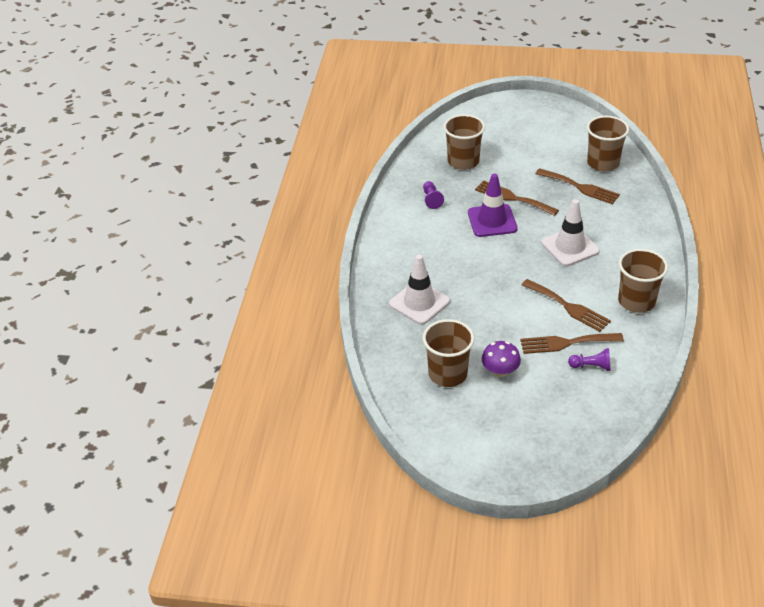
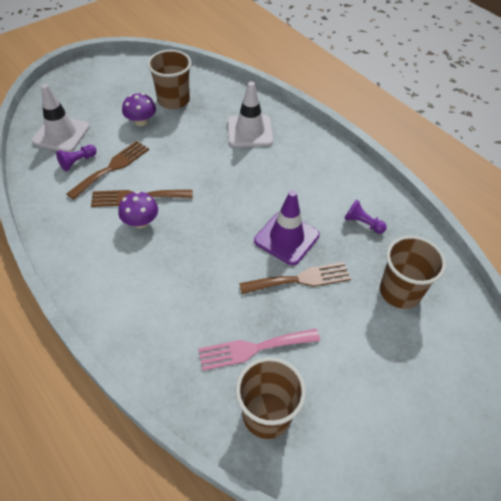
camera: 130 degrees right, 10 degrees up
(570, 247) = (190, 258): white traffic cone -> white traffic cone (61, 134)
(580, 187) = (253, 348): brown fork -> pink fork
(582, 288) = (140, 222): none -> purple mushroom
(636, 301) = (82, 240): brown cup -> none

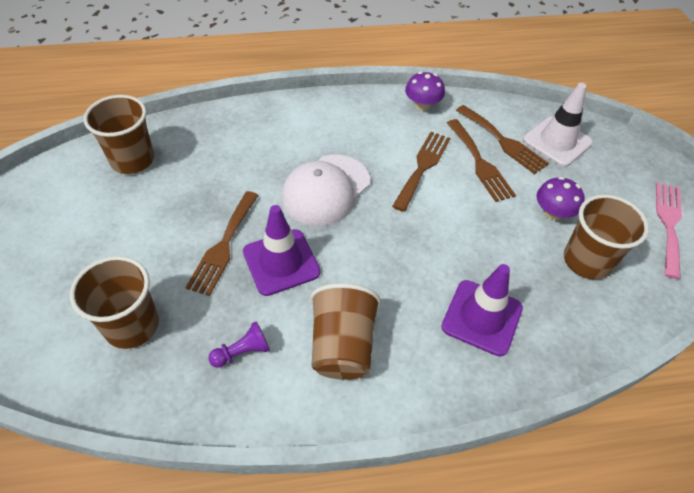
camera: 120 degrees right, 0 degrees up
(77, 162) = (503, 141): purple pawn -> brown fork
(140, 222) = (387, 159): purple mushroom -> purple mushroom (422, 105)
(201, 245) = (325, 190): none -> white cap
(250, 131) = (482, 317): white traffic cone -> purple traffic cone
(253, 348) = (189, 177): pink fork -> pink fork (669, 224)
(318, 181) = (342, 346): none -> brown cup

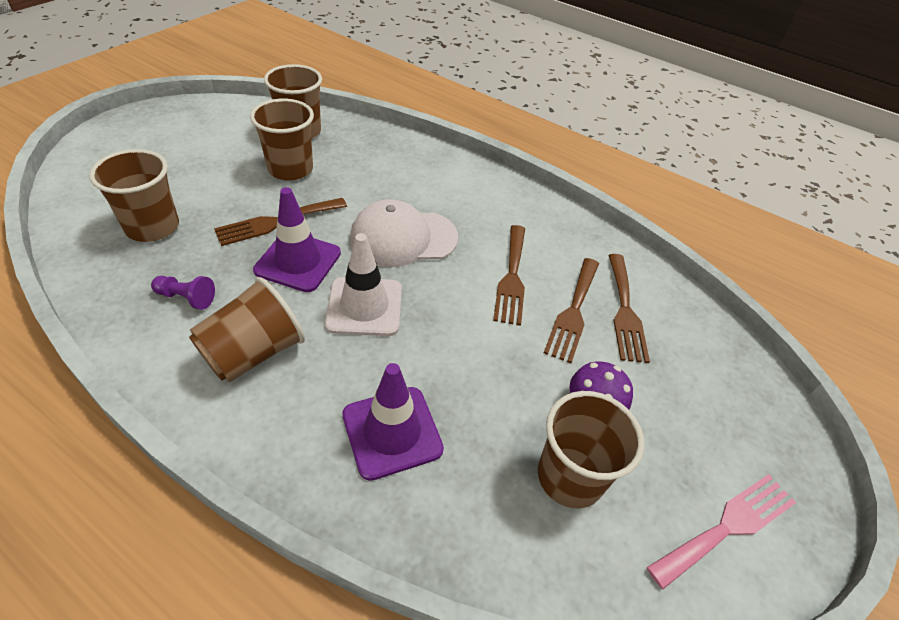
camera: 40 degrees right, 5 degrees down
(172, 197) = (290, 169): none -> brown cup
(422, 105) = (581, 232): purple mushroom -> none
(423, 167) = (511, 277): brown fork -> brown fork turned 120 degrees clockwise
(557, 142) = (688, 351): white traffic cone -> white traffic cone (364, 307)

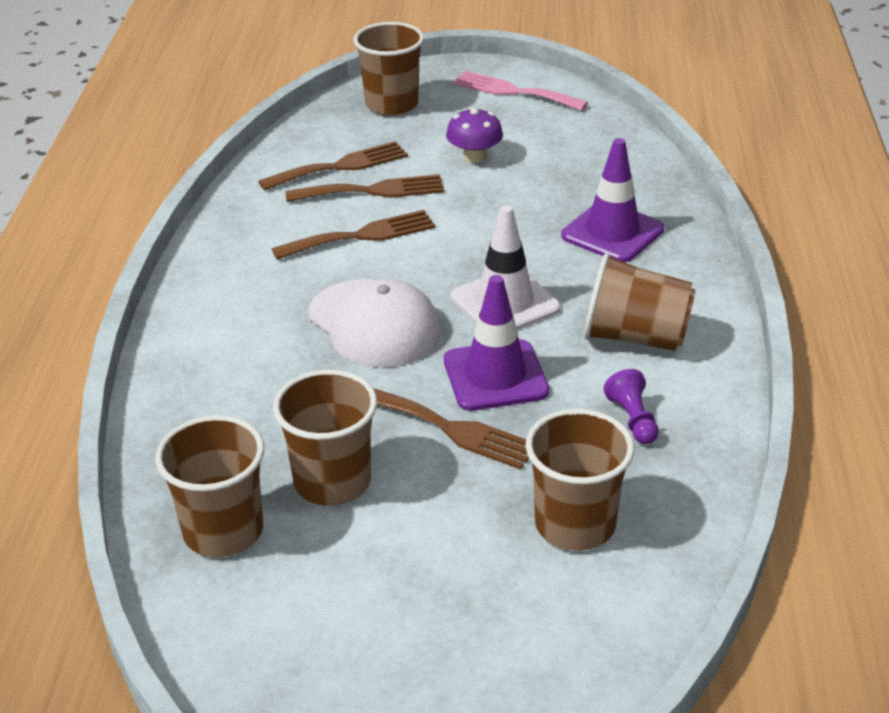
camera: 115 degrees left, 10 degrees down
(570, 477) = (550, 151): brown cup -> brown cup (391, 104)

